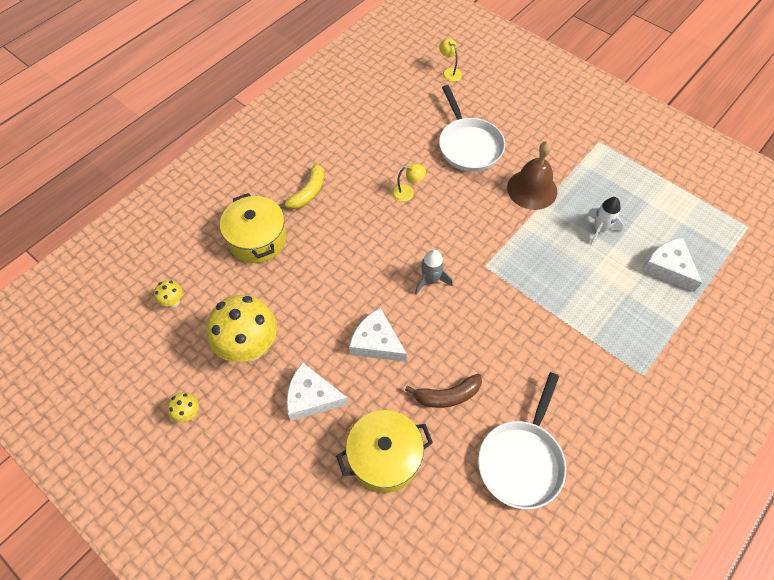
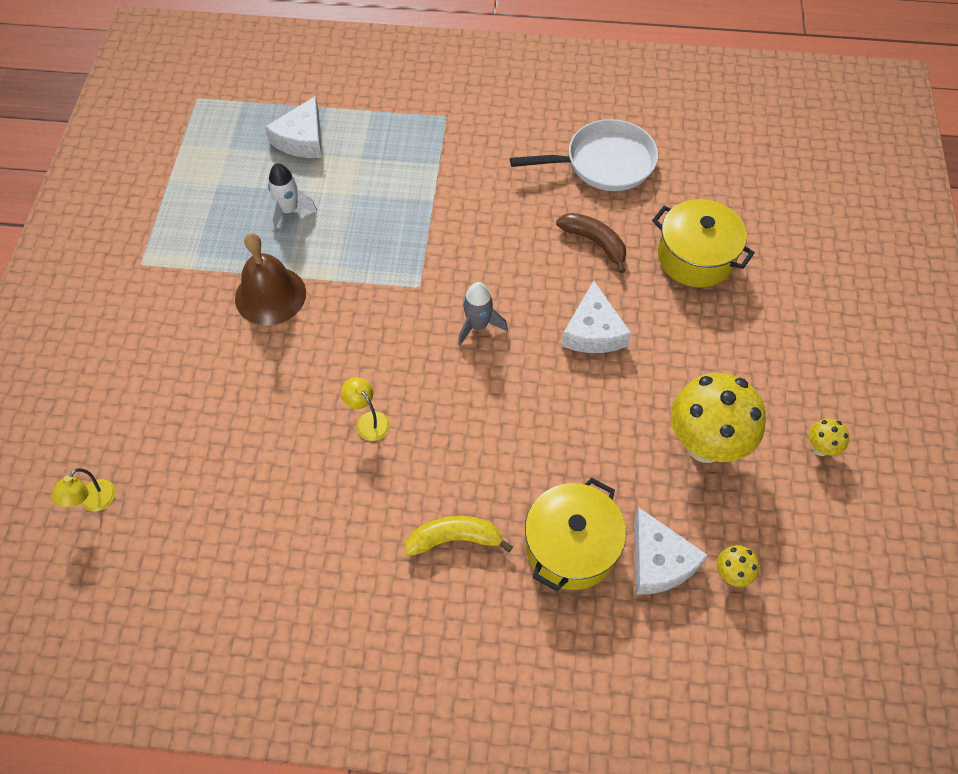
camera: 125 degrees left, 0 degrees up
(312, 397) = (700, 350): white cheese -> white cheese (659, 561)
(468, 145) = (237, 397): white pan -> none

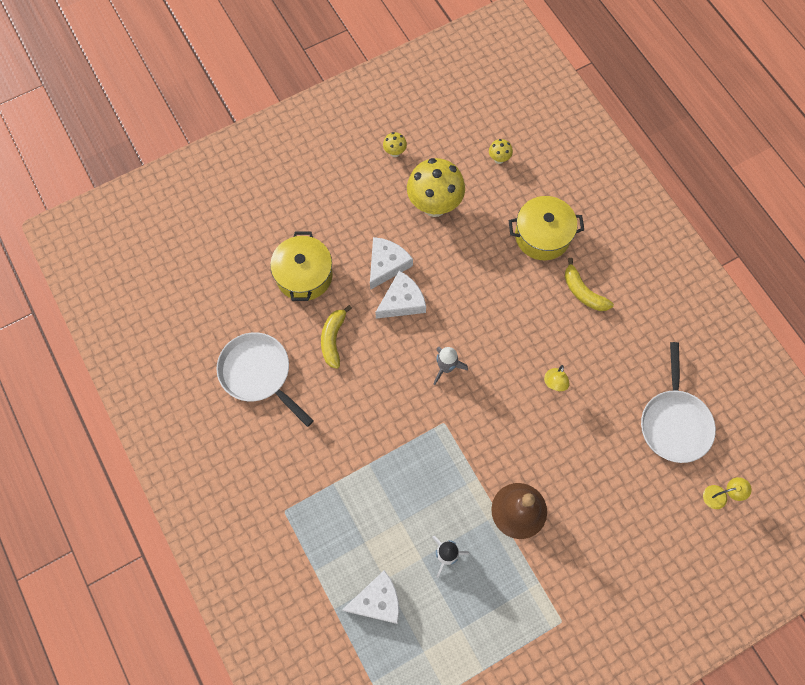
camera: 125 degrees left, 10 degrees up
(211, 518) = (674, 422): none -> white pan
(595, 243) = (333, 339): brown banana -> yellow banana
(659, 561) = (518, 193): white cheese -> white cheese (386, 265)

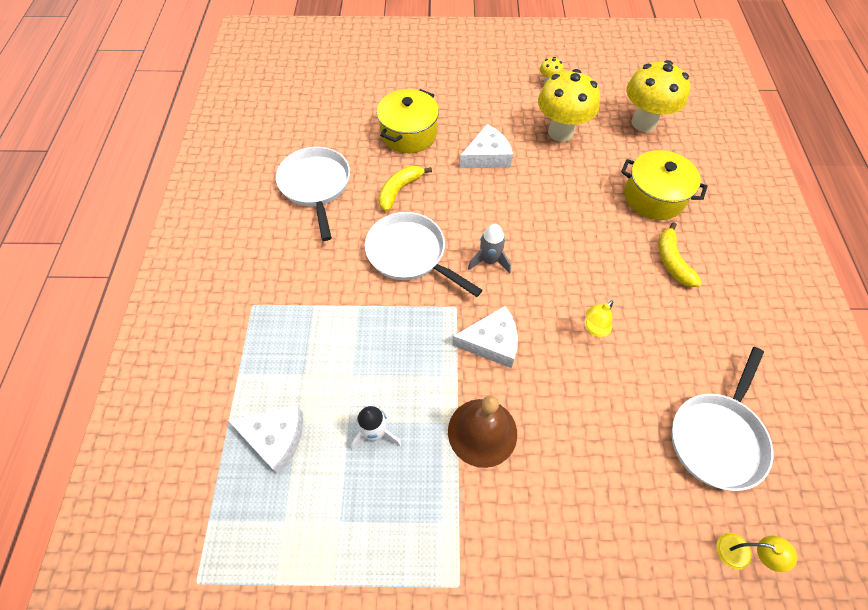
camera: 30 degrees right, 10 degrees down
(380, 396) = (410, 254): none -> white pan
(402, 301) = (482, 189): white cheese -> white cheese (491, 342)
(499, 159) = (644, 123): yellow mushroom -> yellow mushroom, size x2.33

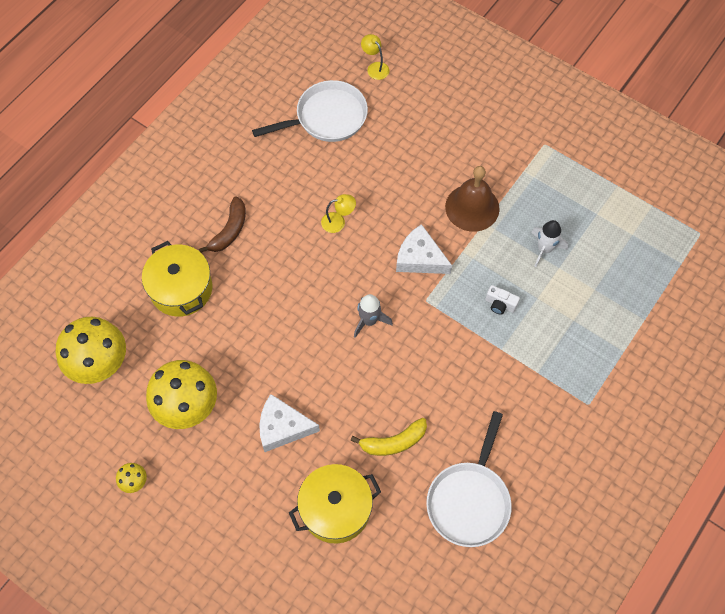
camera: 145 degrees left, 5 degrees up
(275, 438) = (616, 287): white cheese -> none
(385, 345) = (500, 304): none -> white camera
(410, 254) = (429, 368): white pan -> none
(672, 261) = (229, 230): yellow banana -> brown banana

